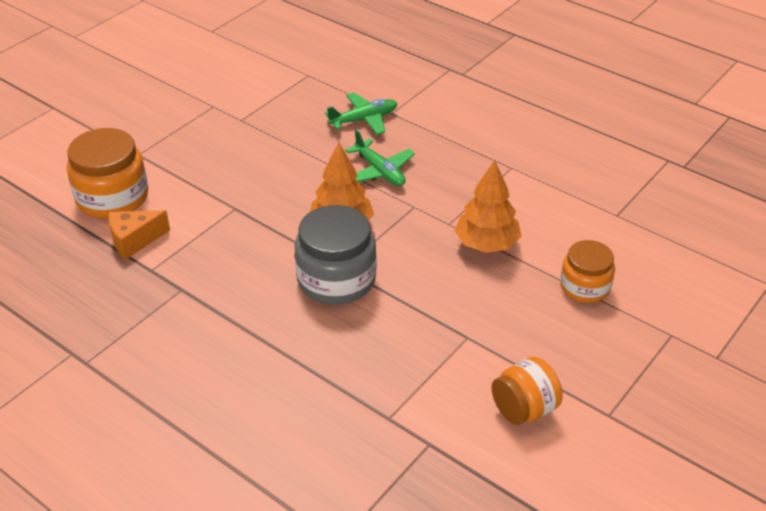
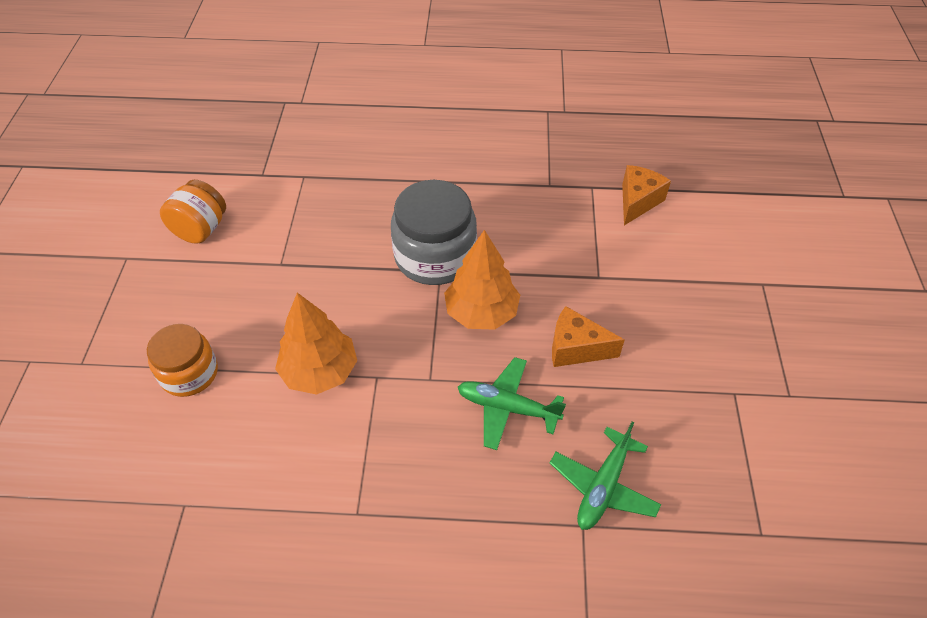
camera: 145 degrees right, 10 degrees up
(112, 197) = (712, 227): orange jar -> none
(303, 178) = (576, 348): none -> orange cheese

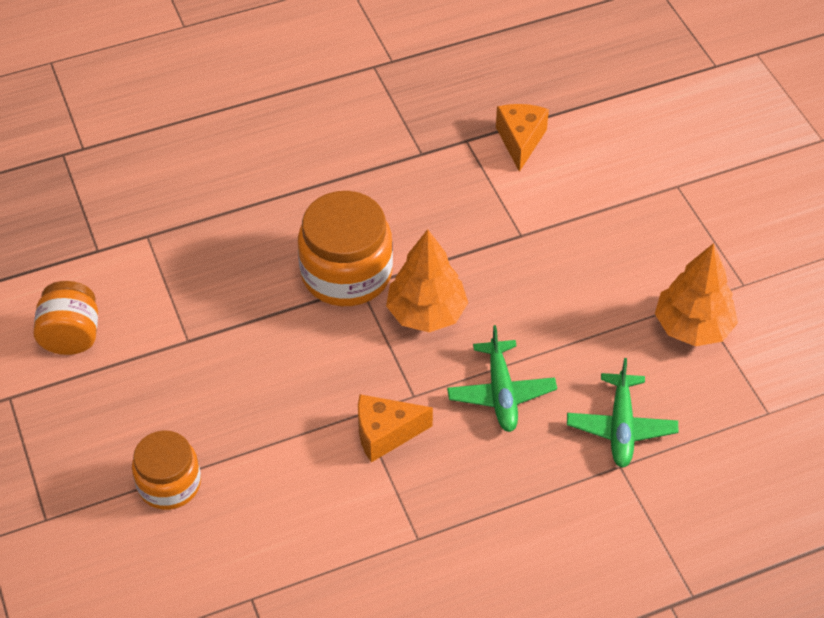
camera: 25 degrees left, 0 degrees up
(320, 371) = (301, 430): orange tree -> orange tree (692, 326)
(435, 256) = (346, 273): grey jar -> orange jar
(507, 407) = (501, 393): green plane -> green plane turned 90 degrees counterclockwise
(576, 348) = (535, 314): orange cheese -> orange cheese (385, 434)

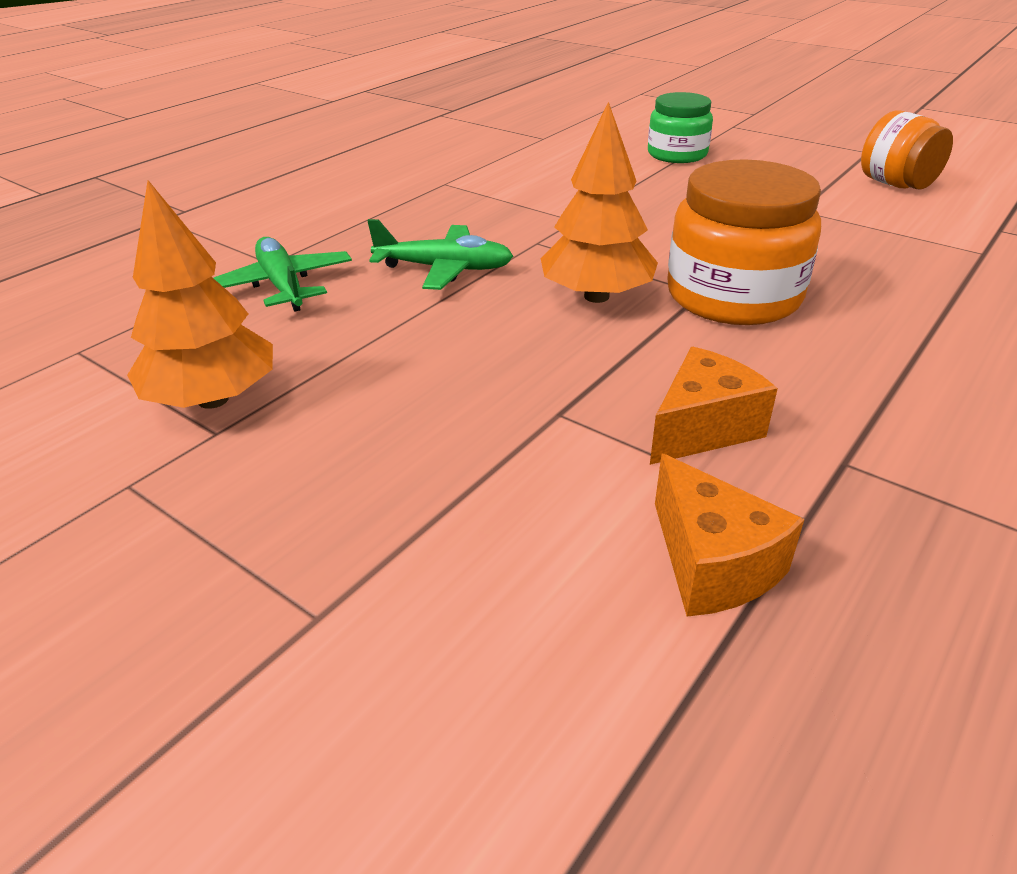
camera: 150 degrees right, 15 degrees down
(169, 484) = (677, 154): orange jar -> green jar
(385, 434) = (536, 216): orange cheese -> orange cheese (702, 428)
(501, 393) = (444, 269): green plane -> green plane turned 135 degrees clockwise

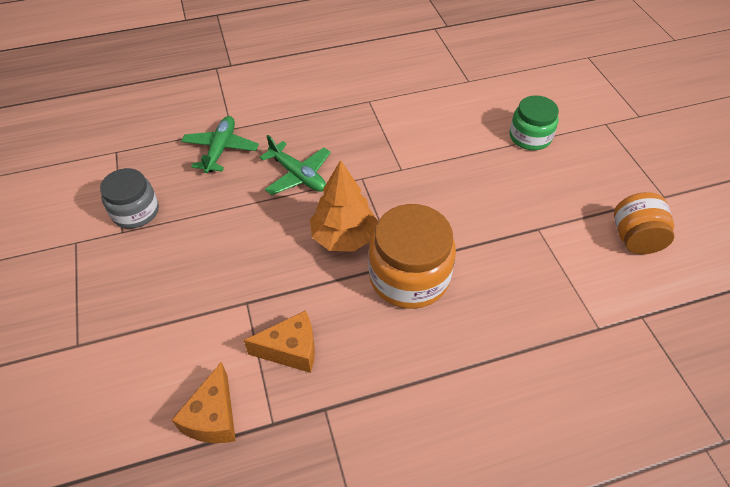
camera: 35 degrees right, 15 degrees up
(213, 399) = (135, 211): orange tree -> grey jar

